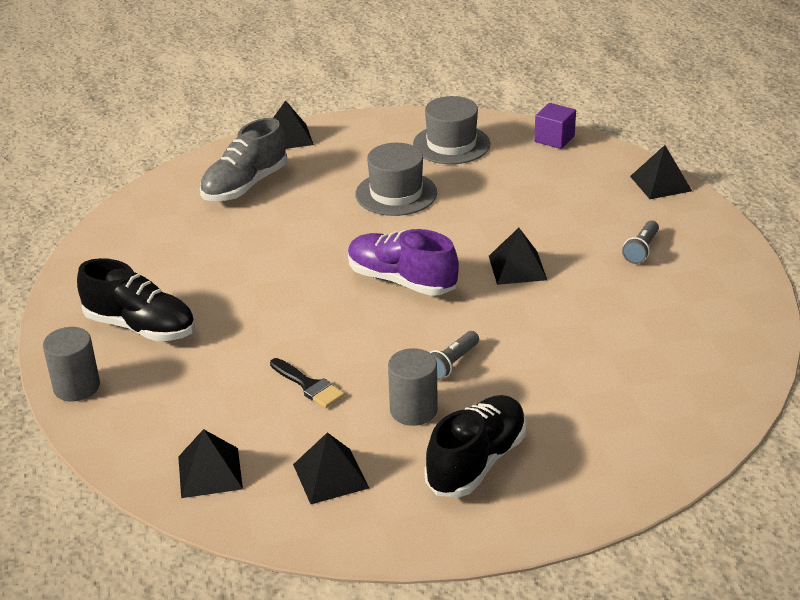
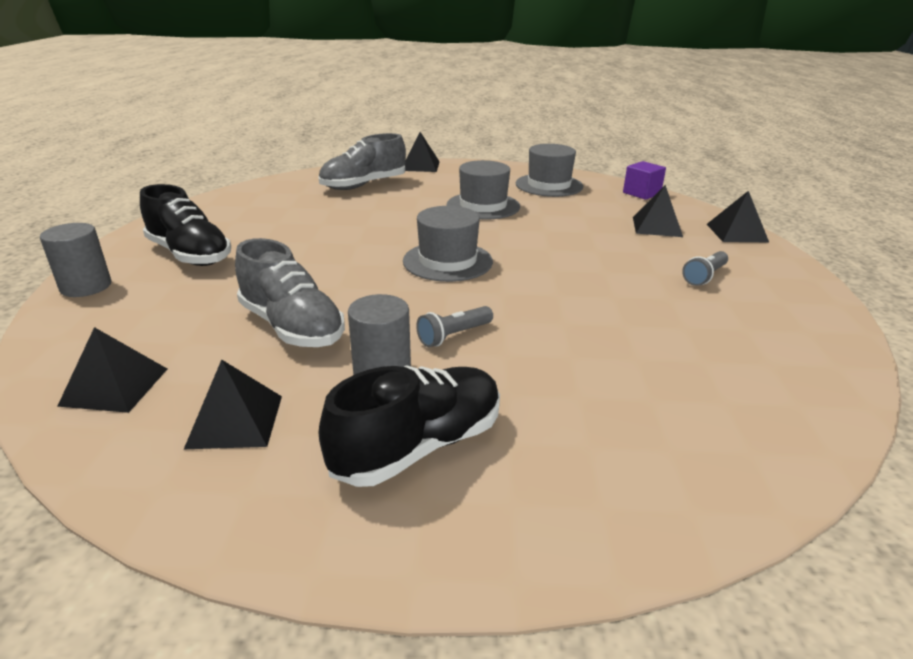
camera: 15 degrees right, 5 degrees down
(309, 386) = (292, 327): black brush -> grey shoe
(401, 281) = (447, 261): purple shoe -> grey hat
(517, 267) = (567, 270): black pyramid -> black pyramid (657, 226)

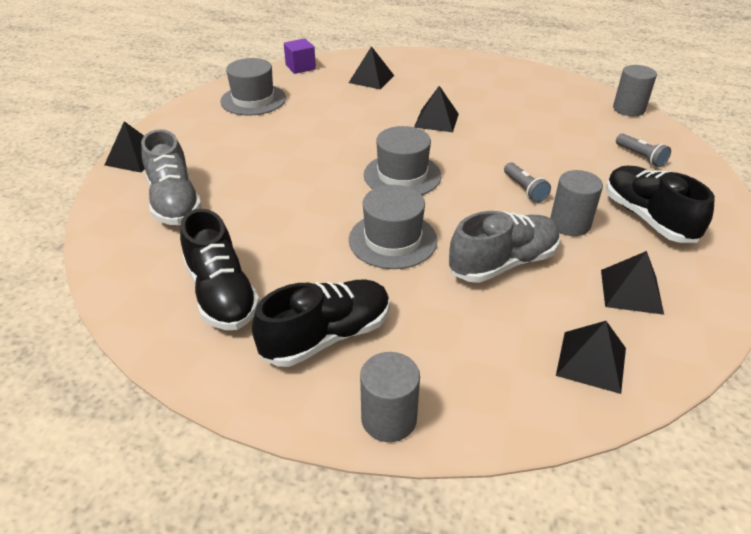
camera: 75 degrees left, 10 degrees up
(247, 215) = (222, 294): none -> black shoe
(483, 206) = (285, 140): grey hat -> grey hat (392, 240)
(704, 276) = (458, 85): grey flashlight -> grey flashlight (640, 157)
(736, 233) = (395, 56): black pyramid -> black pyramid (436, 120)
(809, 441) = (628, 109): none -> grey cylinder

